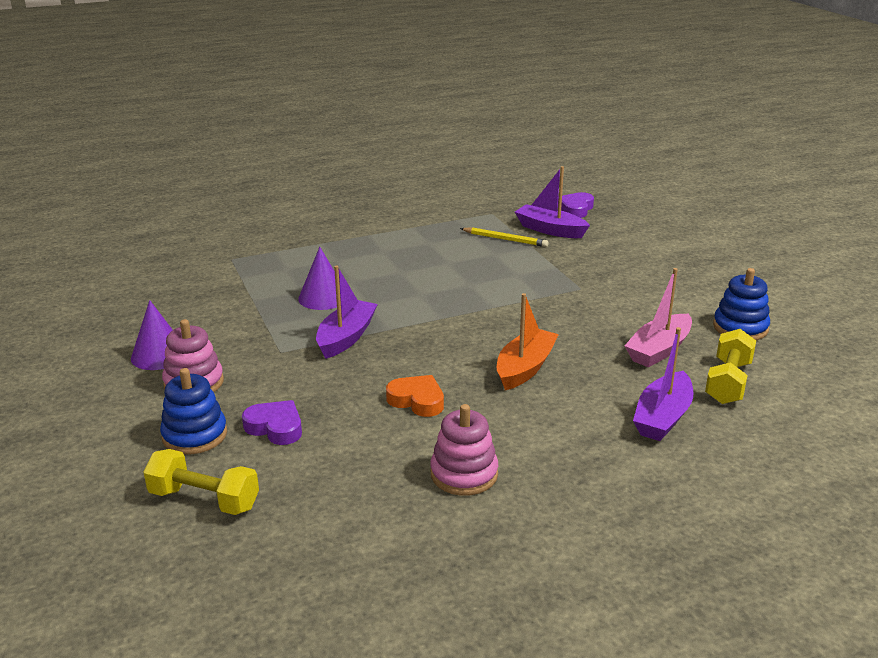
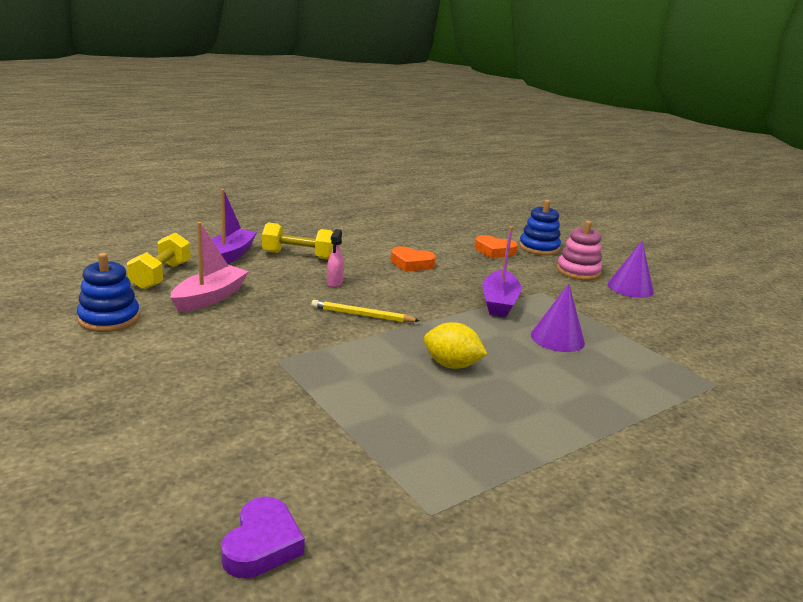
camera: 165 degrees right, 5 degrees down
(204, 500) = (499, 226): yellow dumbbell -> yellow dumbbell (298, 255)
(275, 427) = (494, 251): purple heart -> orange heart
(438, 279) = (451, 365): none -> yellow lemon
(464, 474) = (364, 234): pink stacking toy -> none
(505, 239) = (387, 441): yellow pencil -> yellow pencil (362, 315)
(525, 368) = (334, 283): orange boat -> pink spray bottle
(550, 230) = (316, 470): purple boat -> none

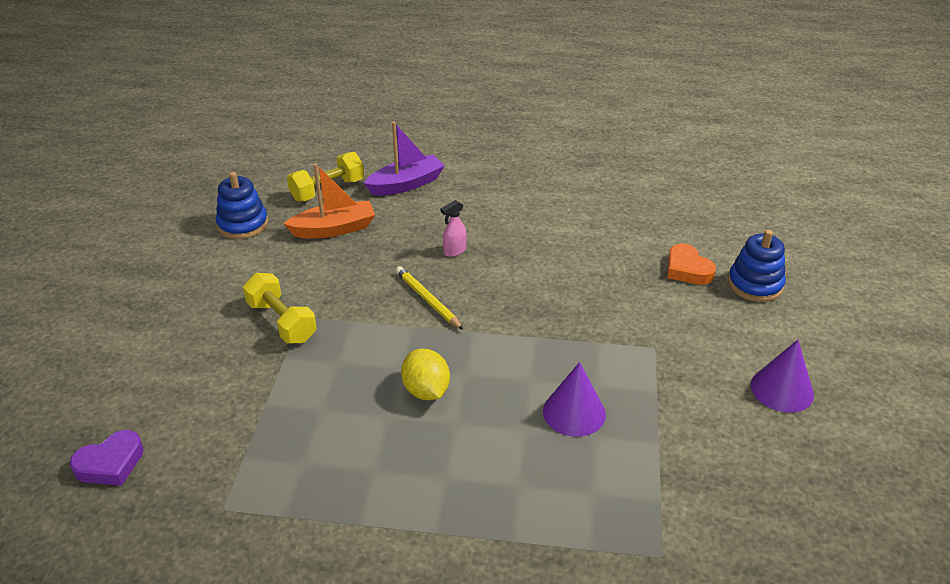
camera: 45 degrees right, 15 degrees up
(210, 297) = (334, 229): pink boat -> orange boat
(298, 255) = (467, 204): yellow dumbbell -> yellow dumbbell (281, 322)
(411, 264) = (563, 254): orange heart -> none
(499, 302) = (582, 341): purple boat -> none
(578, 272) = (749, 339): pink stacking toy -> none

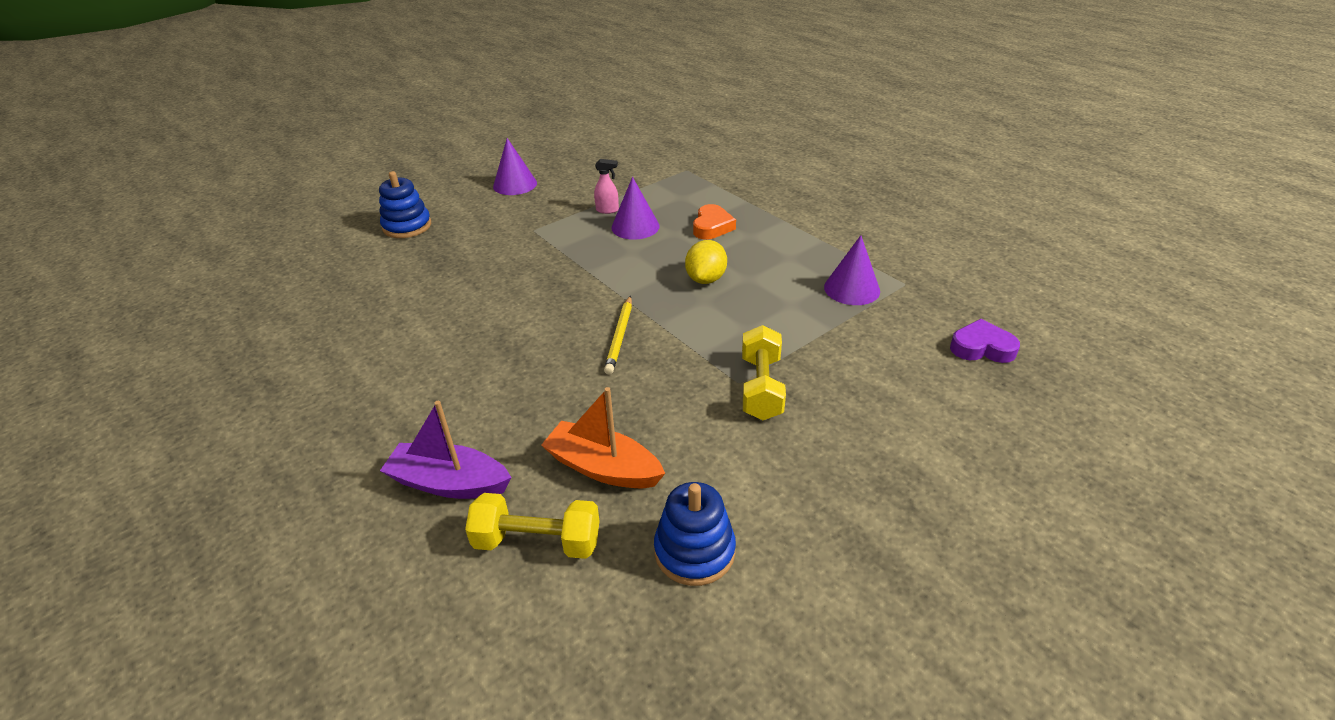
camera: 135 degrees left, 0 degrees up
(276, 465) = (852, 289): none -> purple cone
(454, 251) = (535, 366): pink spray bottle -> pink spray bottle (607, 210)
(687, 269) = (419, 254): orange heart -> orange heart (712, 227)

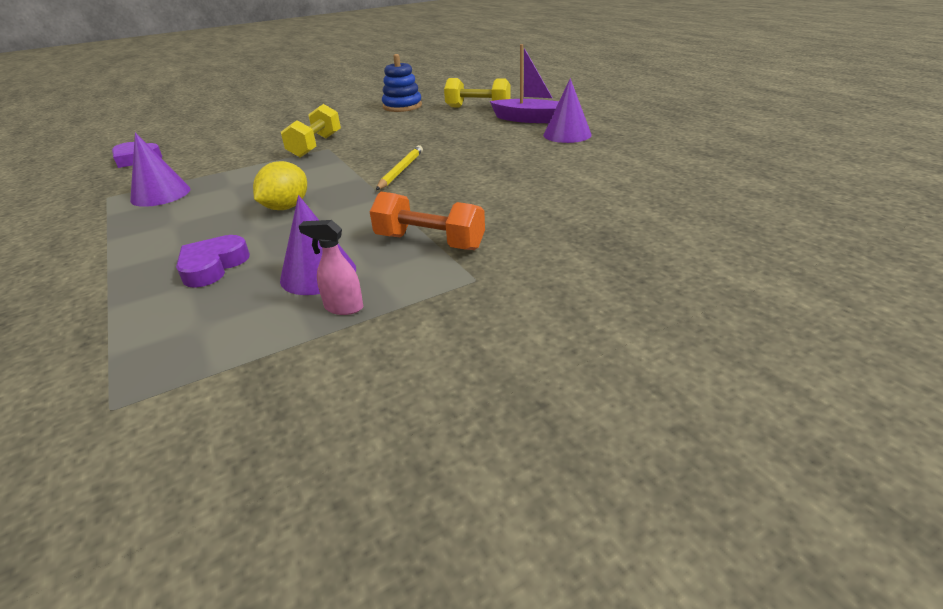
camera: 170 degrees left, 5 degrees down
(407, 226) = (703, 301): blue stacking toy -> none
(515, 184) = (516, 399): purple cone -> purple cone (567, 134)
(567, 252) = (429, 242): none -> orange dumbbell
(603, 468) = (438, 123): orange boat -> none
(712, 227) = (213, 266): orange heart -> purple heart

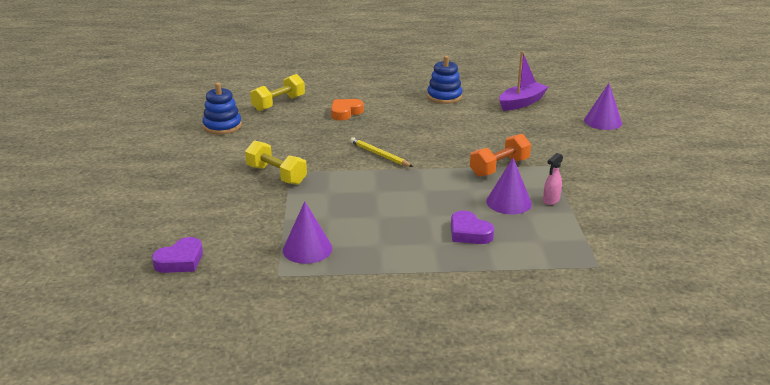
camera: 65 degrees left, 5 degrees down
(286, 207) = (399, 201): yellow lemon -> none
(493, 132) = (345, 112): none -> orange heart
(529, 119) = (336, 96): purple boat -> purple boat (521, 103)
(567, 134) = (384, 95): purple cone -> purple cone (602, 121)
(618, 159) = (444, 97): none -> blue stacking toy

